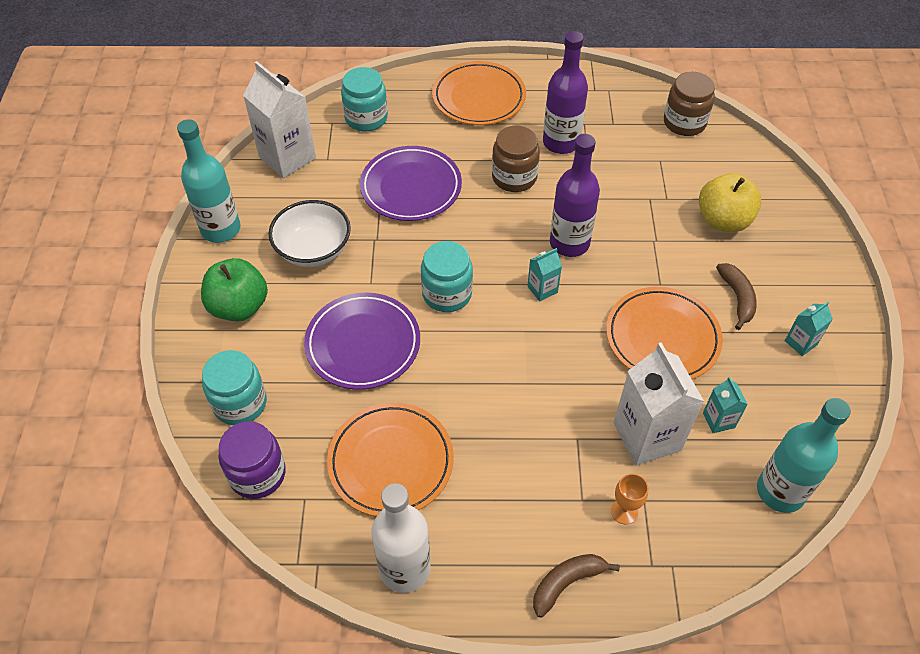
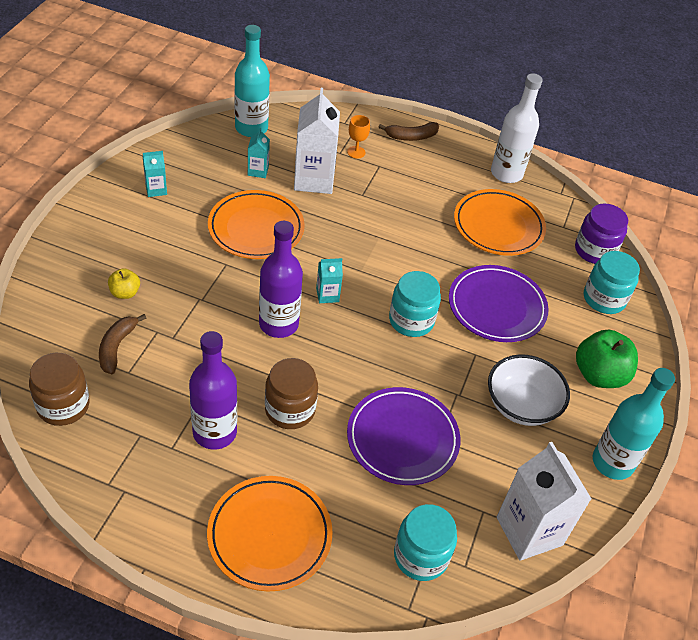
camera: 165 degrees left, 5 degrees down
(723, 220) = (125, 293): yellow apple -> yellow apple, size x0.53
(737, 298) = (173, 232): brown banana -> brown banana (117, 347)

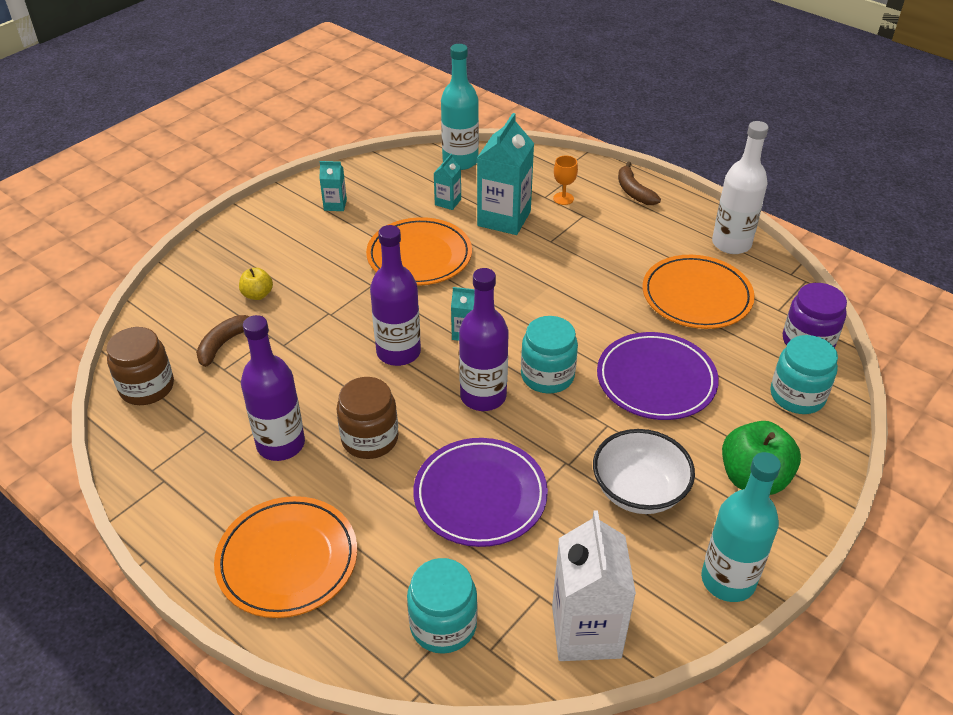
camera: 25 degrees right, 5 degrees down
(314, 179) = (504, 218): white carton -> turquoise carton
(367, 350) = (483, 396): none -> purple bottle
(411, 136) = (633, 191): brown banana -> brown banana turned 60 degrees clockwise

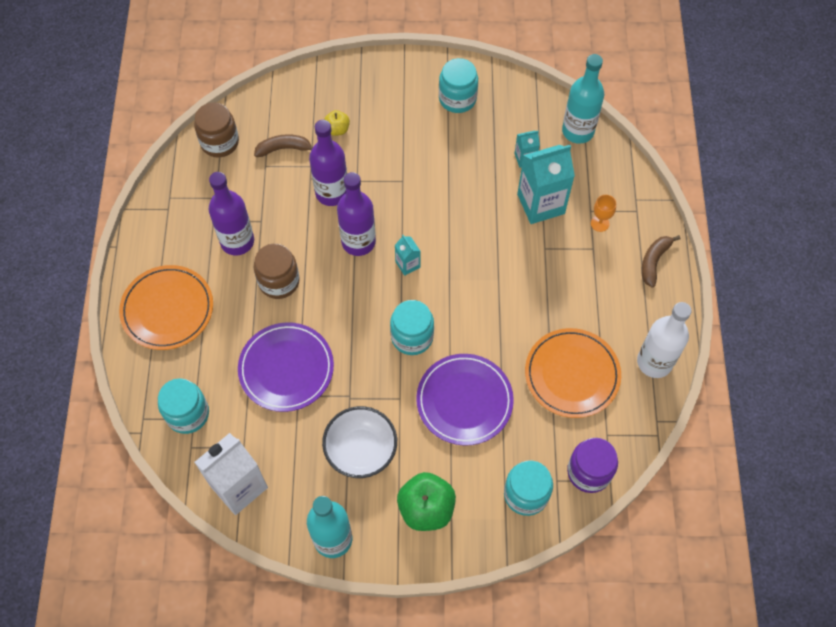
camera: 50 degrees right, 20 degrees up
(335, 205) = (457, 98): turquoise carton -> turquoise jar
(419, 256) = (454, 185): orange plate -> none
(483, 396) = (363, 314): purple bottle -> purple bottle (332, 193)

